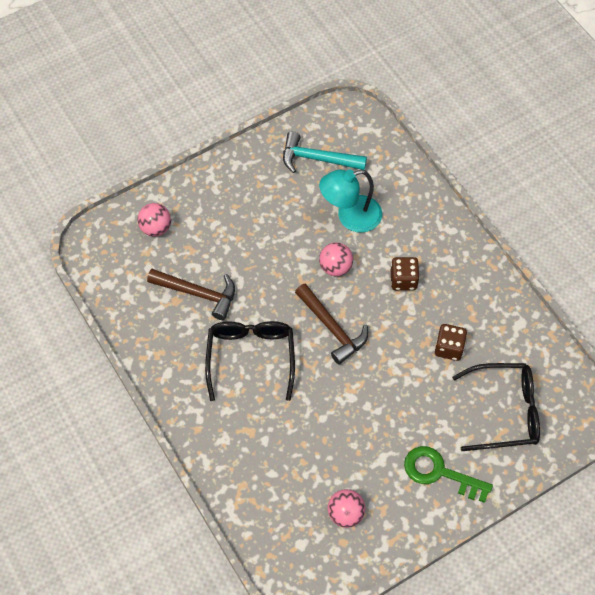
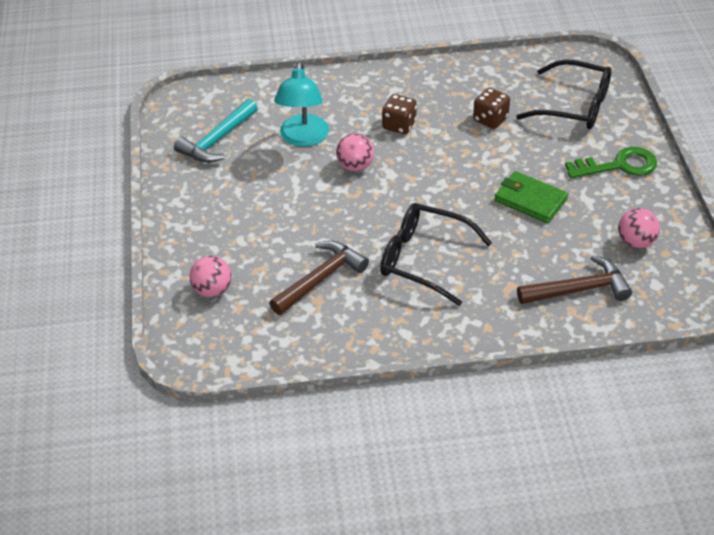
camera: 65 degrees left, 15 degrees down
(332, 328) = (424, 189): brown hammer -> brown hammer (579, 289)
(358, 414) = (530, 200): none -> green wallet
(440, 473) = (618, 165): green key -> green key turned 150 degrees counterclockwise
(505, 412) = (574, 106): black glasses -> black glasses turned 90 degrees clockwise

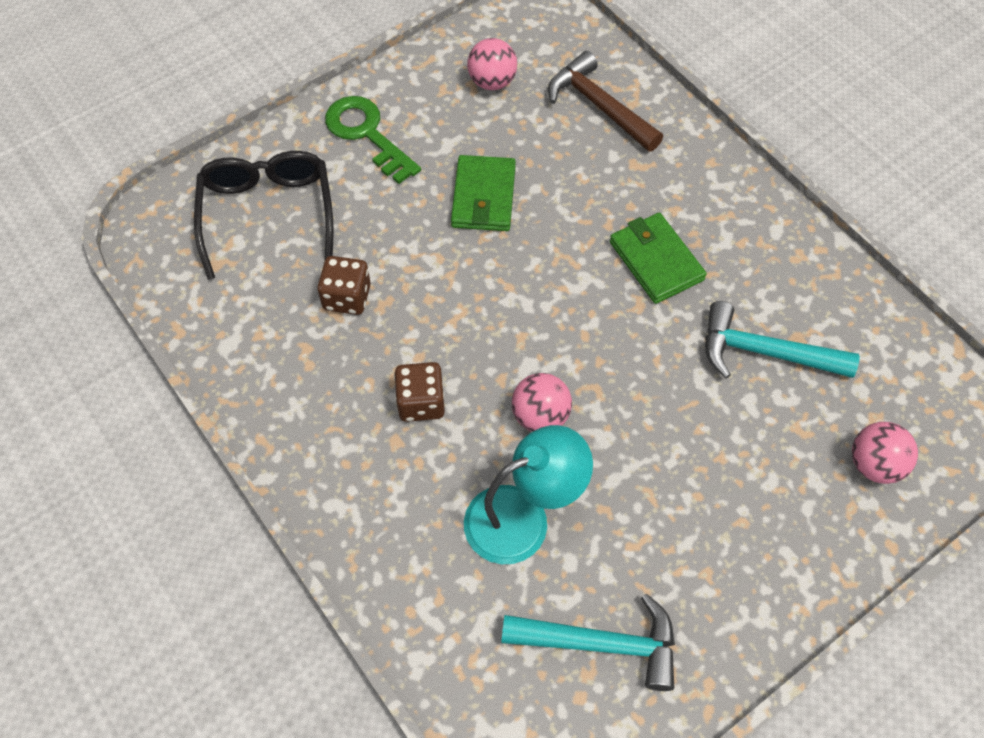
camera: 120 degrees left, 15 degrees up
(321, 279) = (764, 352): brown hammer -> turquoise hammer
(424, 259) = (656, 261): black glasses -> green wallet

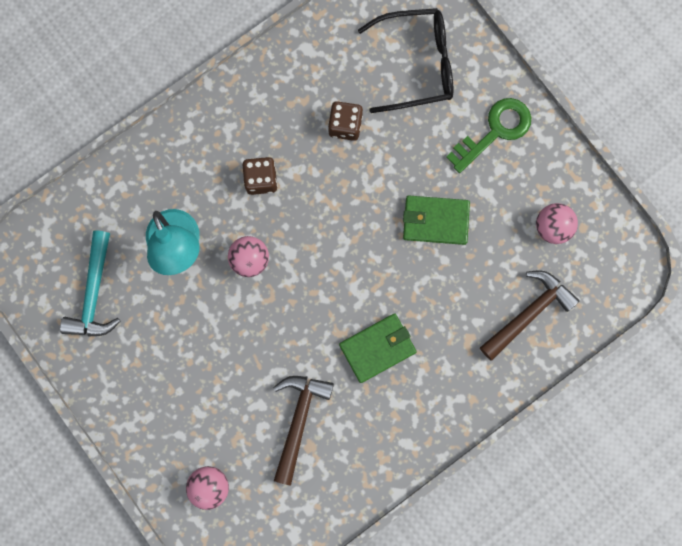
camera: 90 degrees right, 20 degrees up
(764, 352) = (299, 420): turquoise hammer -> brown hammer

